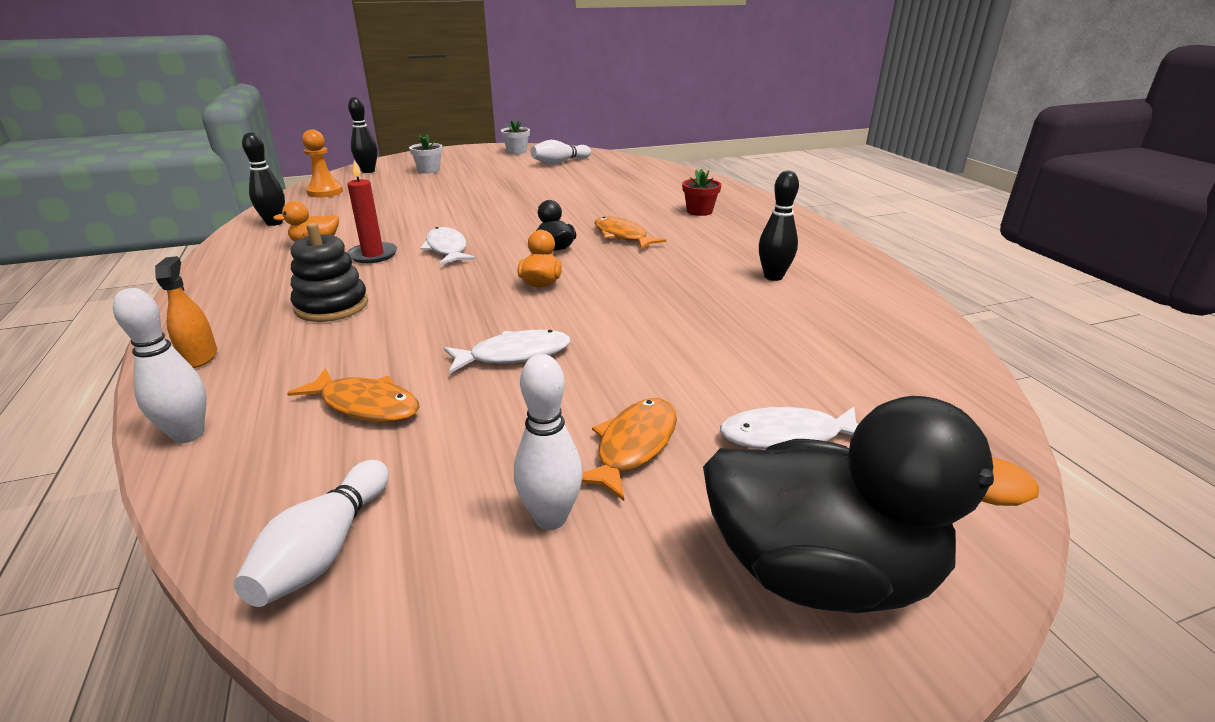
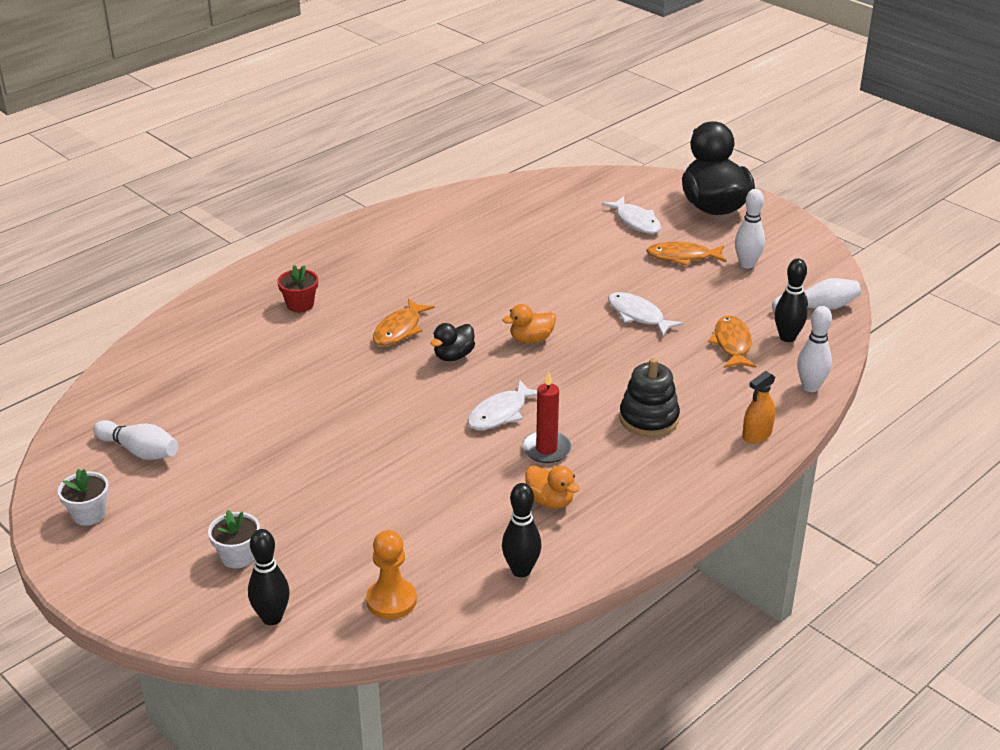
camera: 115 degrees left, 5 degrees up
(773, 277) = (439, 248): black bowling pin -> black bowling pin (787, 337)

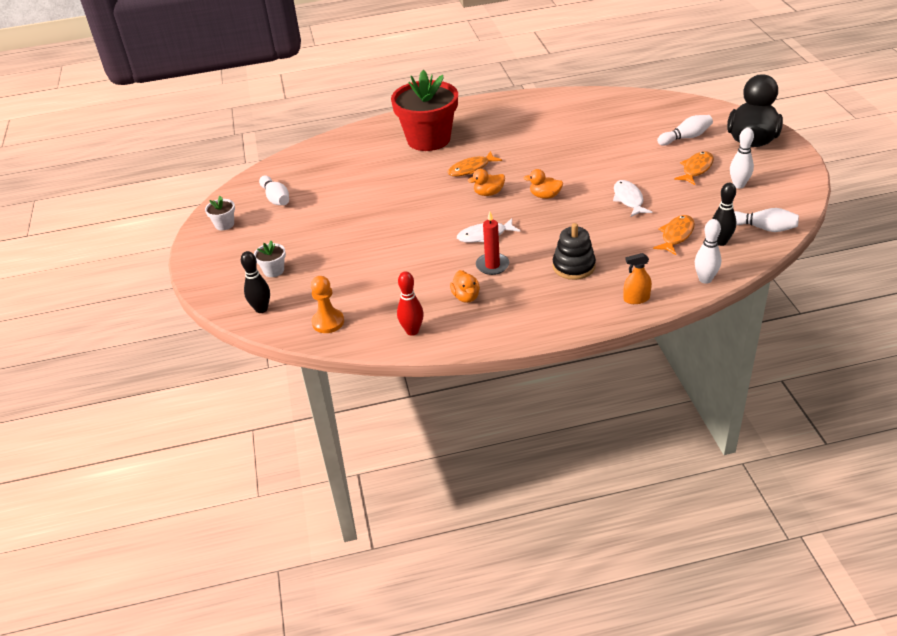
camera: 35 degrees right, 5 degrees up
(300, 305) = (428, 139): red flower pot -> red flower pot, size x2.48
(453, 356) = (488, 193): black duck -> orange duck
(521, 570) = (412, 331): black bowling pin -> red bowling pin
(636, 221) = (685, 137): white fish -> white bowling pin
(682, 257) = (696, 169): orange fish -> orange fish turned 90 degrees clockwise

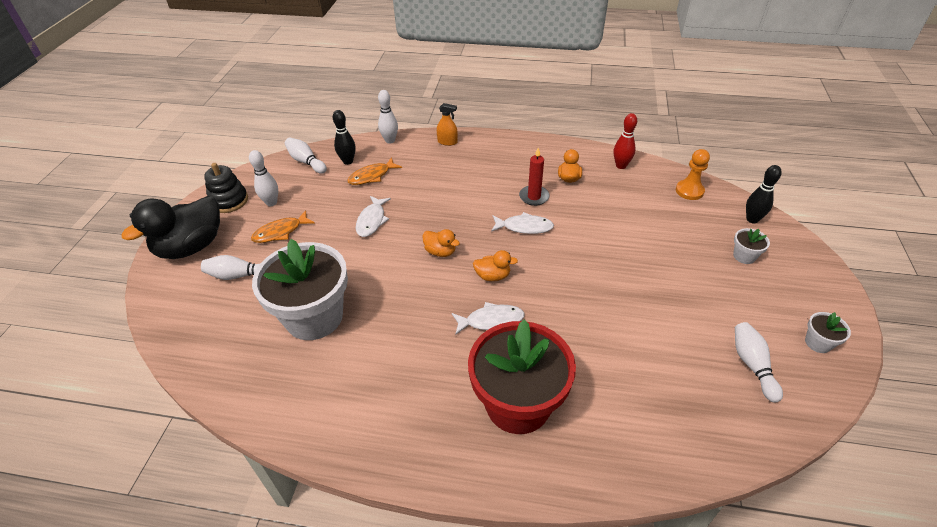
camera: 160 degrees left, 5 degrees up
(471, 169) = (491, 320): orange fish -> white fish
(573, 266) = (470, 176): black stacking toy -> black stacking toy (229, 201)
(599, 135) = (314, 317): none -> white flower pot

